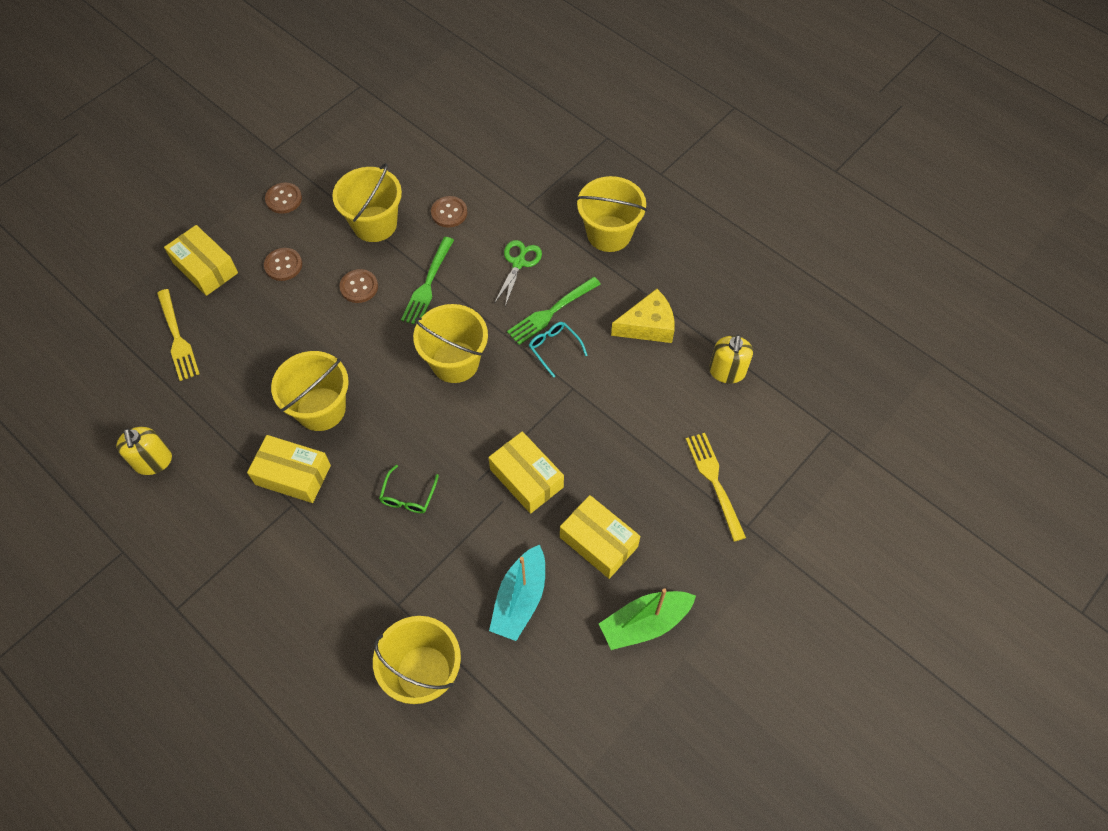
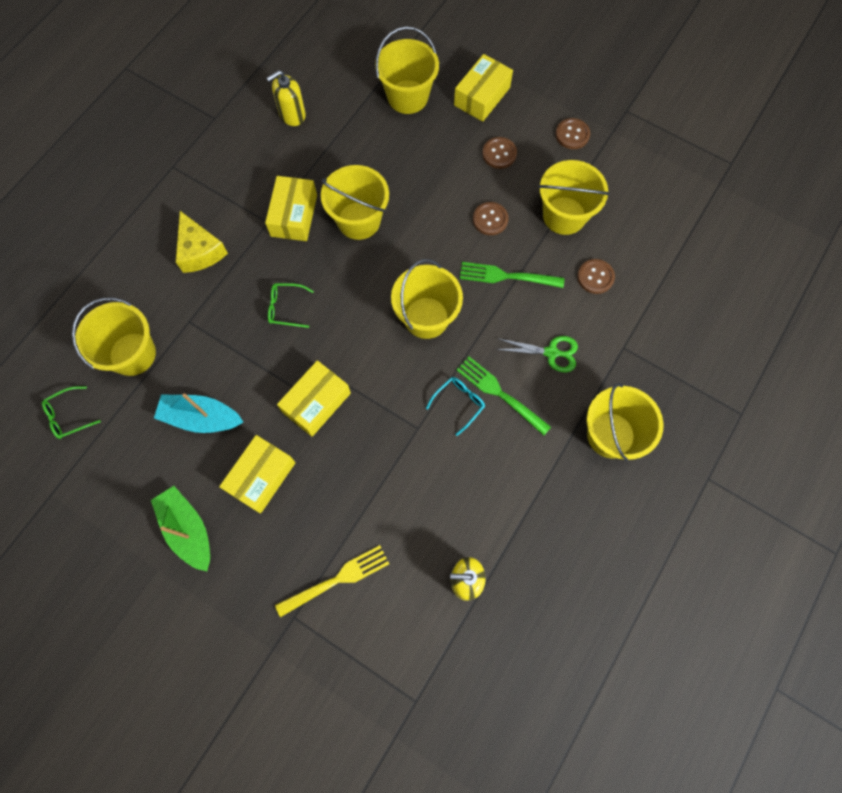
camera: 80 degrees right, 10 degrees up
(177, 338) = (408, 97): yellow fork -> yellow bucket
(487, 755) = (68, 416): none -> green glasses
(648, 326) = (504, 491): yellow cheese -> yellow cheese (200, 251)

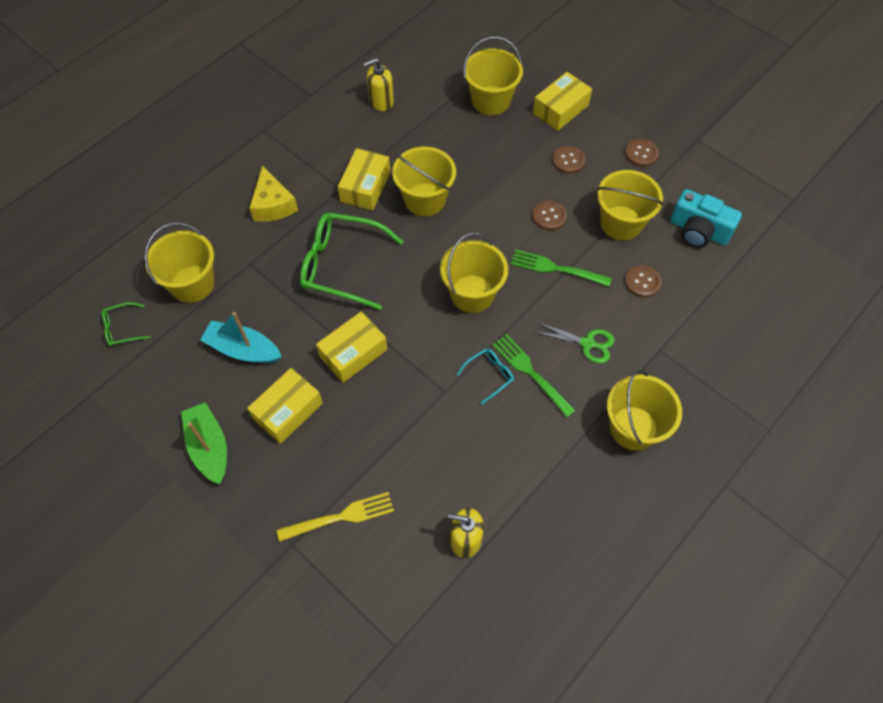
camera: 10 degrees right, 10 degrees down
(286, 308) = (341, 265): green glasses -> green glasses, size x2.16
(643, 212) = (698, 230): none -> turquoise camera

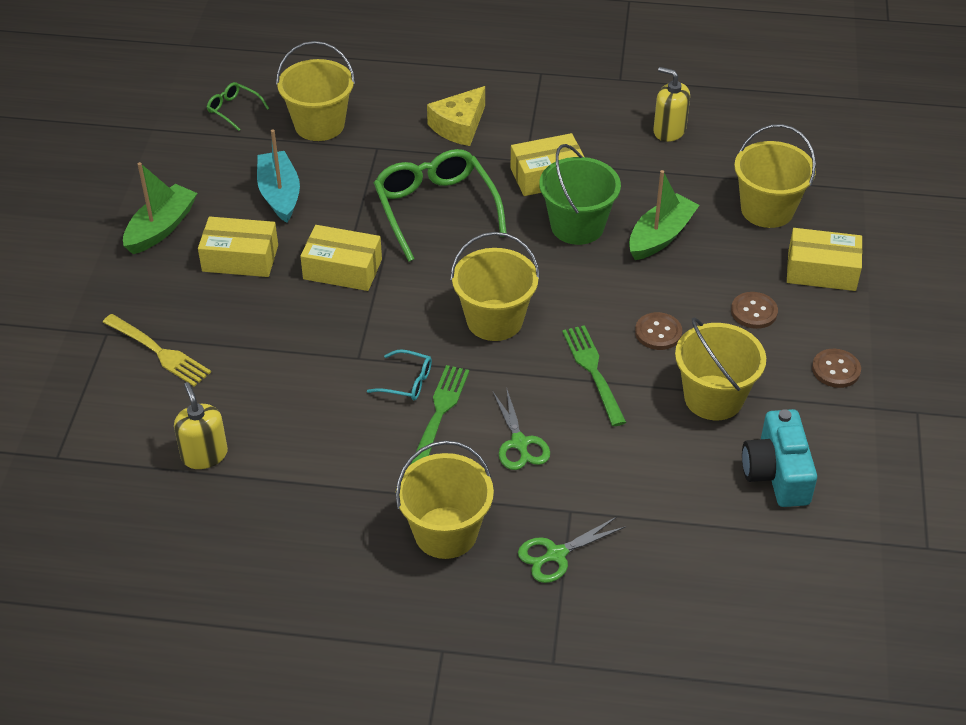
camera: 55 degrees right, 15 degrees down
(425, 199) = (577, 226): yellow bucket -> green bucket
(469, 164) = (660, 236): none -> green boat
(642, 282) = (649, 454): brown button -> none
(689, 378) = (556, 554): none -> green scissors

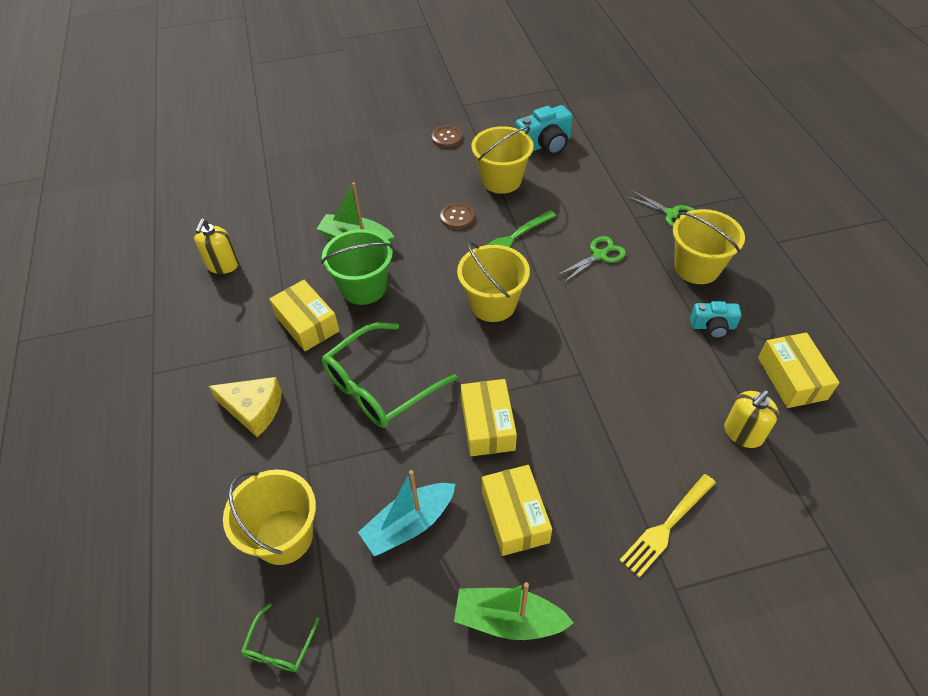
camera: 110 degrees left, 5 degrees up
(159, 352) = (666, 527): yellow fork -> yellow fork turned 150 degrees counterclockwise
(347, 500) = (713, 326): none -> turquoise camera
(407, 382) = (585, 333): turquoise glasses -> none
(439, 413) = (602, 304): green fork -> none
(754, 311) = (413, 179): brown button -> none
(767, 210) = (304, 194): yellow bucket -> none
(821, 271) = (358, 158): yellow box -> yellow box (791, 378)

